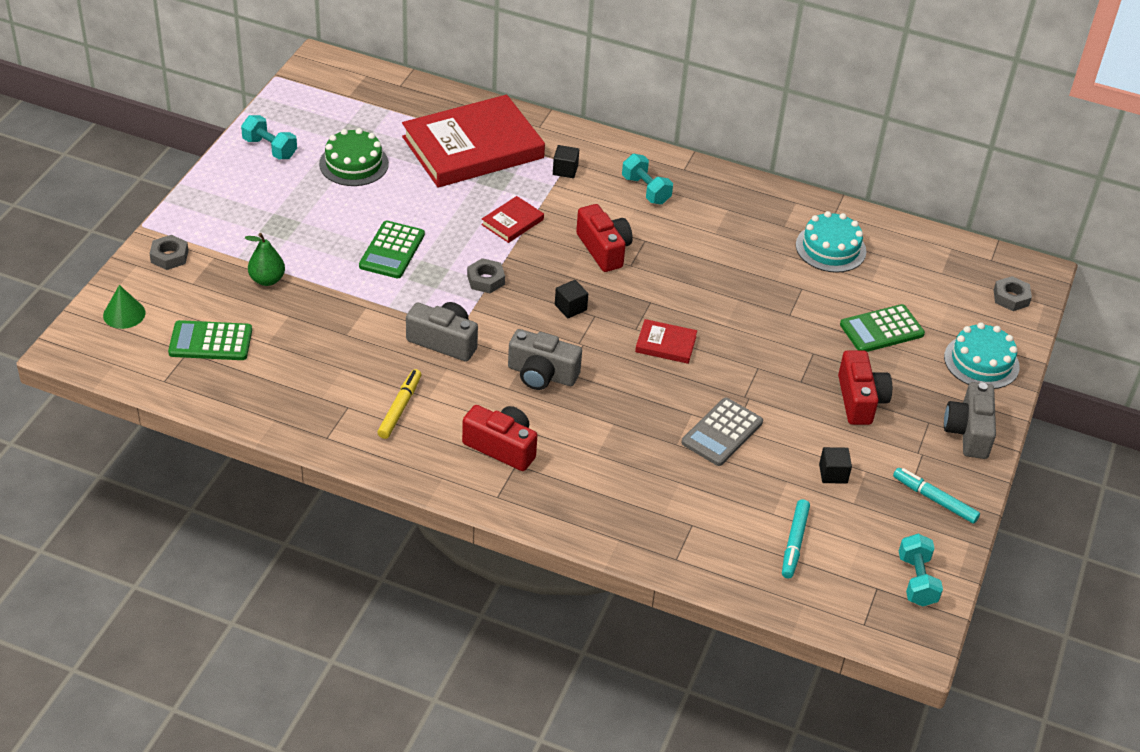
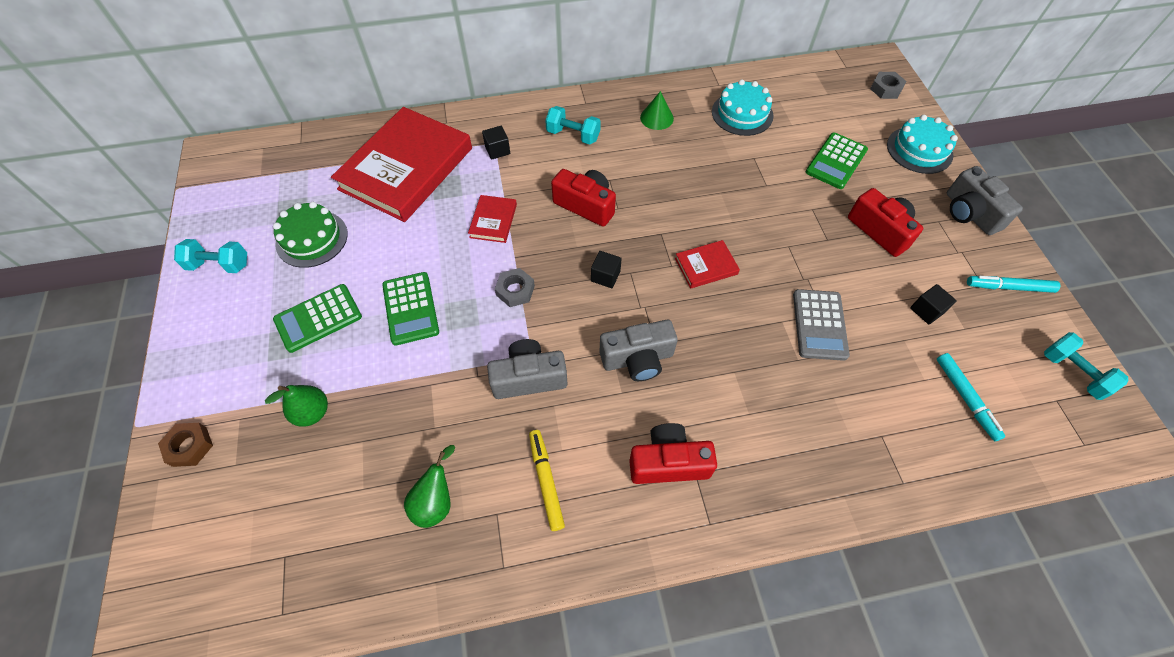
camera: 30 degrees left, 15 degrees up
(124, 314) = (181, 553): green cone -> green cone (656, 118)
(169, 256) = (189, 446): grey nut -> brown nut
(210, 341) = (301, 526): green calculator -> green calculator (318, 318)
(312, 377) = (436, 501): none -> green pear

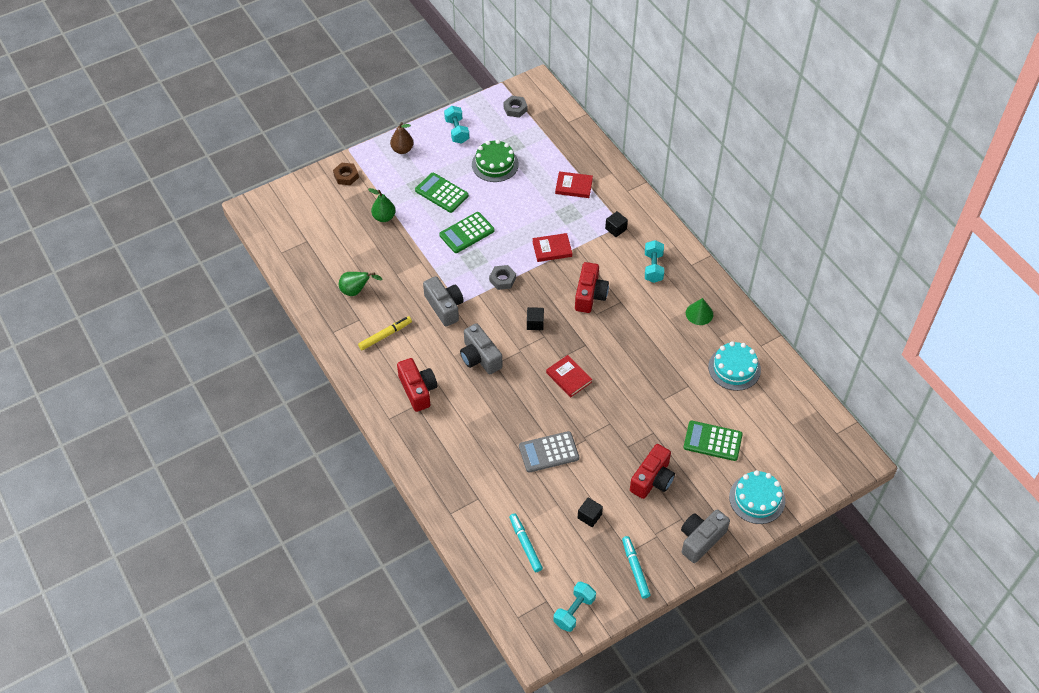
camera: 70 degrees right, 5 degrees down
(198, 346) = (402, 149): none -> brown pear
(406, 168) = (574, 186): red book -> red book, size x0.42
(886, 89) = (823, 467): grey nut -> grey nut (515, 109)
(965, 398) = (525, 544): turquoise marker -> turquoise marker turned 105 degrees clockwise

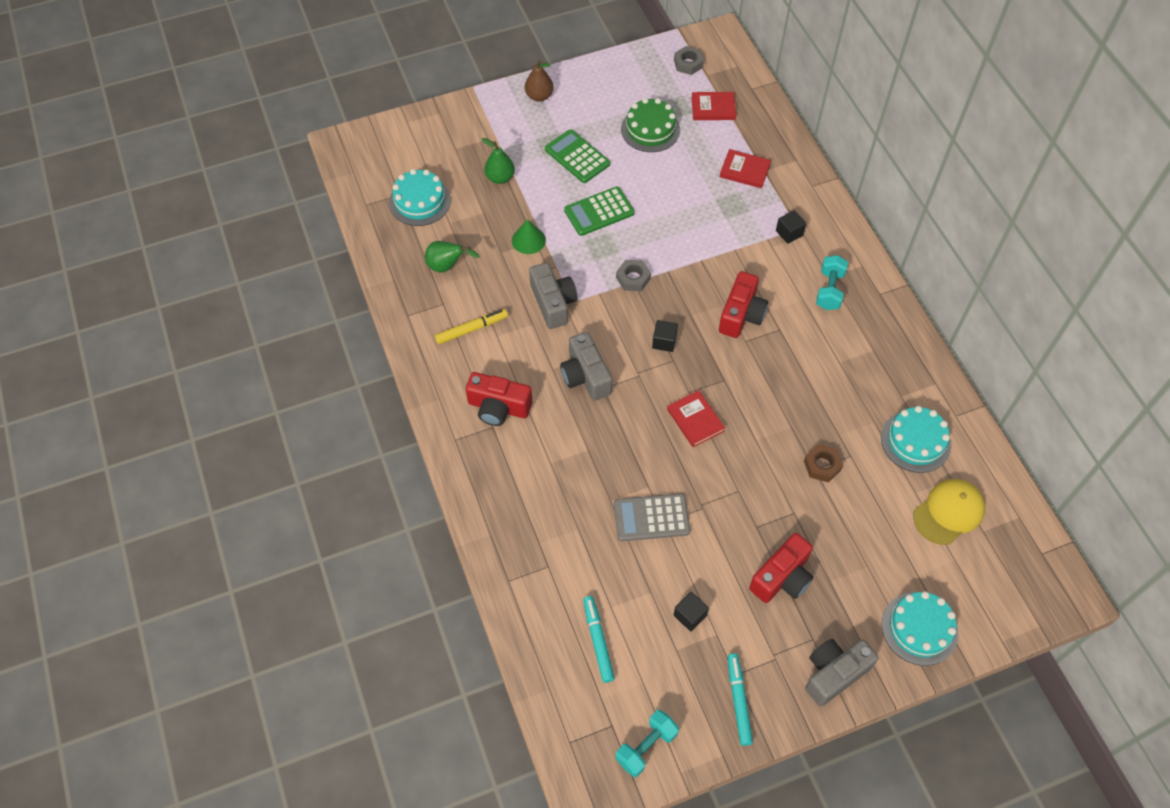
camera: 10 degrees right, 5 degrees up
(324, 244) = (420, 201): none -> turquoise cake
(346, 176) = (464, 120): brown nut -> brown nut (822, 465)
(418, 390) = (498, 407): red camera -> red camera turned 120 degrees clockwise
(457, 131) = (610, 82): turquoise dumbbell -> none
(552, 249) = (703, 247): red book -> red book (713, 108)
(699, 313) = (880, 360): green cone -> green cone (528, 240)
(712, 441) = (871, 537): green calculator -> none
(766, 415) = (948, 512): none -> yellow cap

